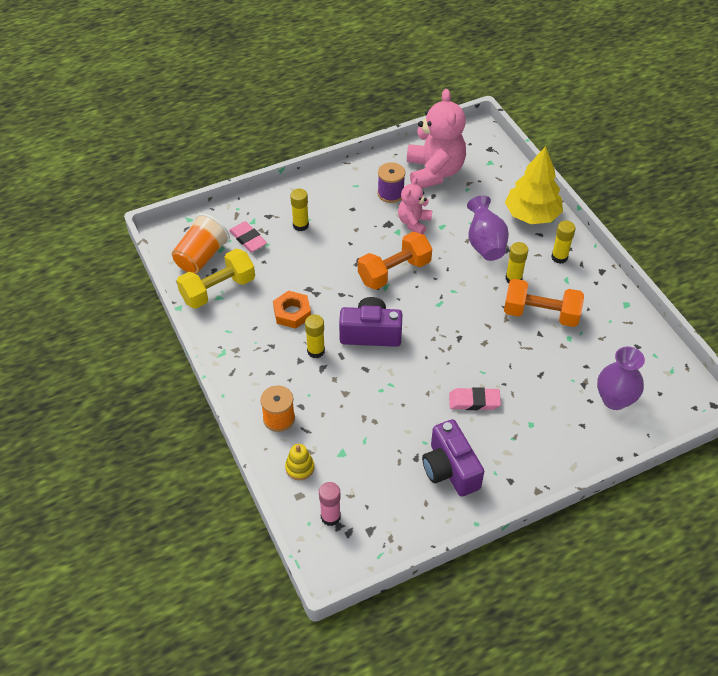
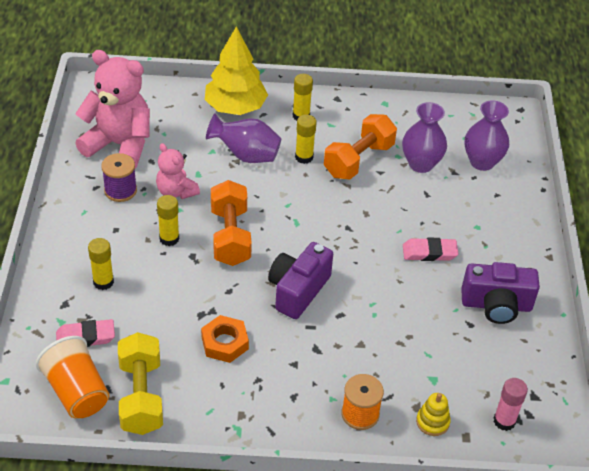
camera: 65 degrees left, 5 degrees down
(316, 351) = (291, 345): yellow glue stick -> yellow glue stick (169, 238)
(474, 401) = (429, 252): pink eraser -> pink eraser turned 60 degrees clockwise
(573, 357) = (421, 164): none -> purple vase

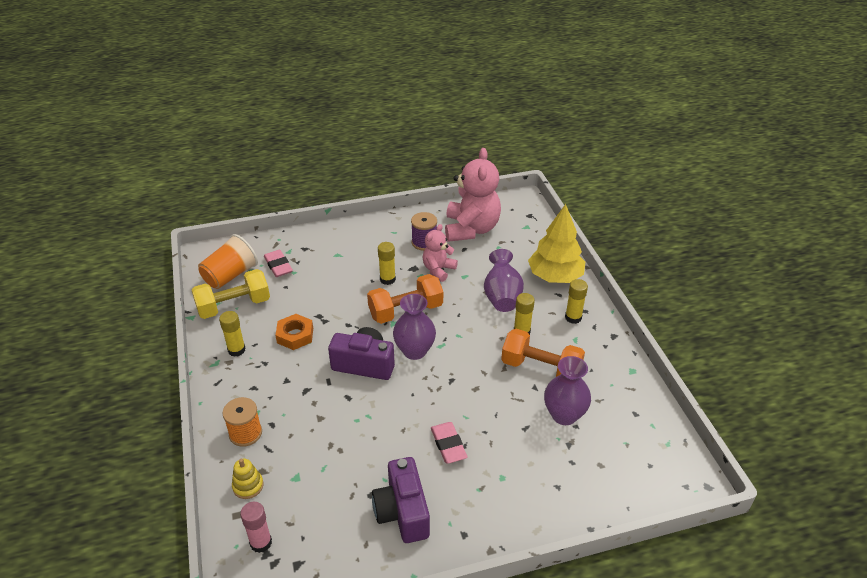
camera: 75 degrees right, 5 degrees down
(103, 282) = (331, 260): yellow glue stick -> yellow glue stick (236, 350)
(482, 162) = (598, 465): purple vase -> purple vase (414, 351)

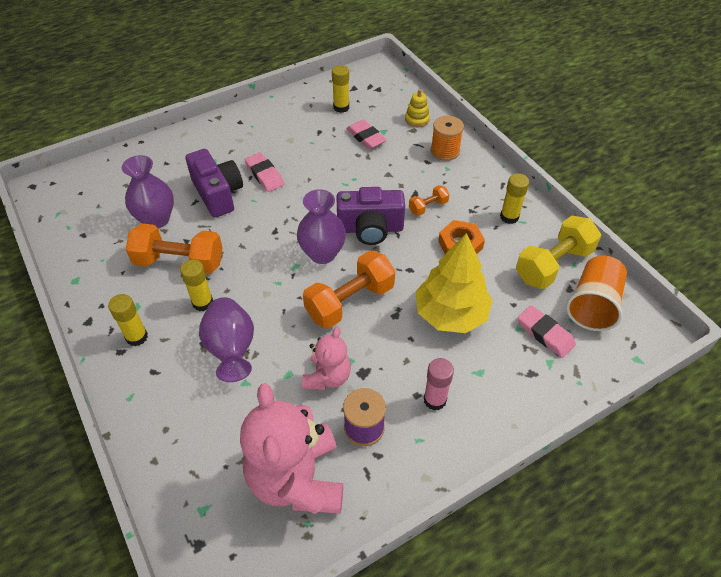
camera: 165 degrees right, 10 degrees up
(261, 543) = (385, 93): pink glue stick -> pink glue stick (435, 400)
(301, 374) = (428, 207): none -> orange dumbbell
(320, 472) = (366, 137): none -> pink eraser
(387, 279) = (391, 344): yellow glue stick -> yellow glue stick (341, 107)
(402, 512) = (290, 126): purple camera -> purple camera (218, 194)
(555, 276) = (157, 403): yellow tree -> yellow tree (451, 314)

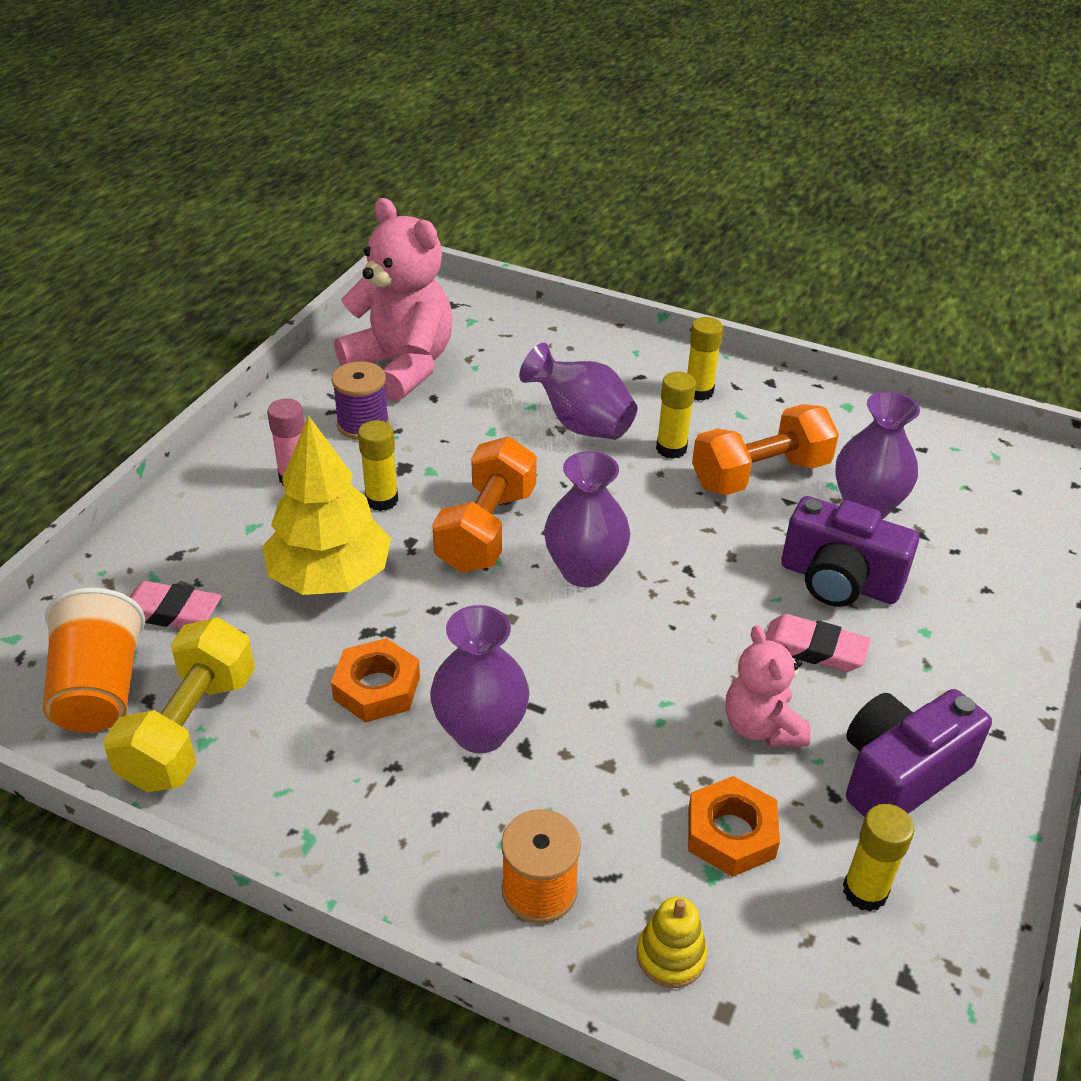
camera: 145 degrees right, 10 degrees down
(327, 377) = (443, 446): pink teddy bear -> pink teddy bear (761, 726)
(366, 137) = (731, 833): pink eraser -> orange nut
(370, 229) = (548, 642): purple camera -> purple camera (899, 775)
(428, 207) = (480, 732): orange dumbbell -> purple vase
(509, 217) = (313, 788): yellow glue stick -> yellow glue stick (381, 500)

